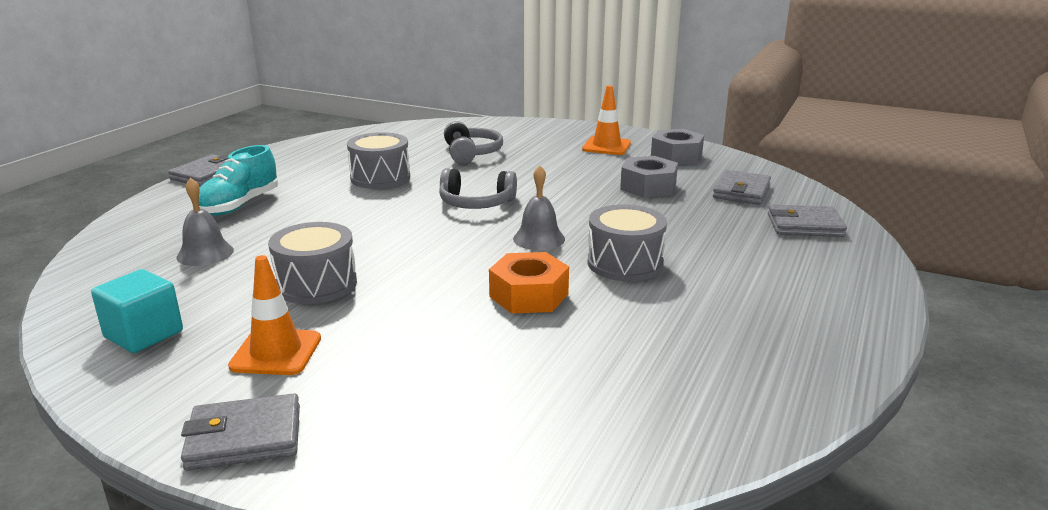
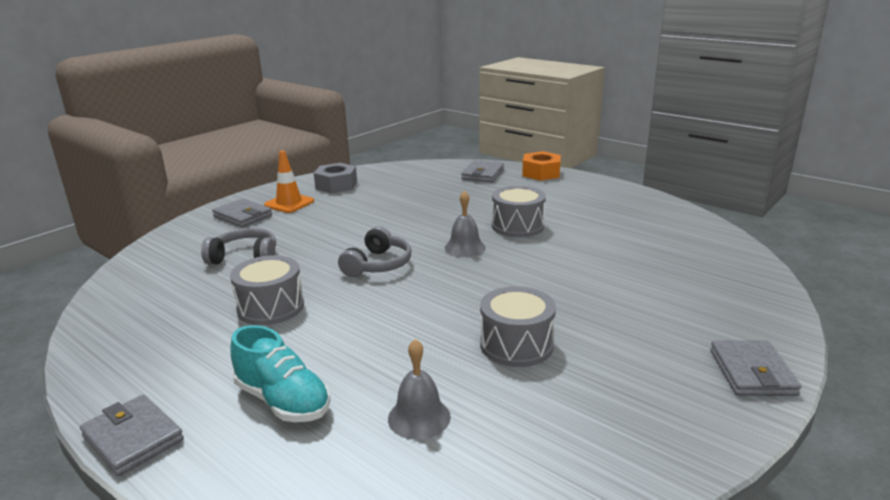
camera: 75 degrees left, 0 degrees up
(144, 334) = (601, 442): turquoise cube -> none
(276, 352) = (635, 363): orange traffic cone -> none
(529, 295) = (557, 260): orange nut -> orange nut (541, 173)
(648, 187) = (390, 202): grey nut -> none
(741, 191) = (419, 179): grey wallet -> grey wallet (243, 216)

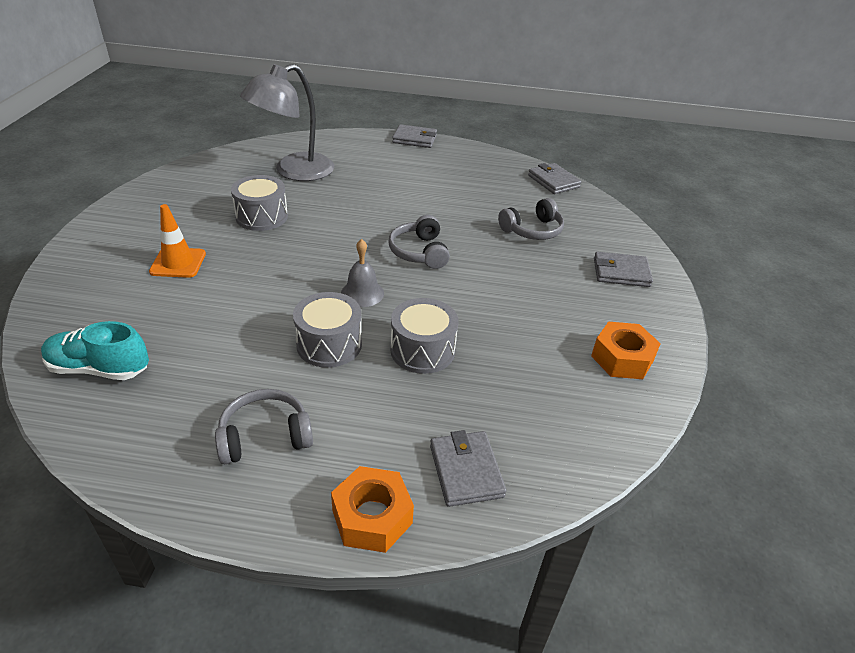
camera: 145 degrees right, 15 degrees up
(270, 307) = (448, 200): grey drum -> grey drum (422, 350)
(283, 401) = (369, 163): turquoise shoe -> turquoise shoe (99, 369)
(289, 203) = (614, 305): orange traffic cone -> orange traffic cone (178, 263)
(336, 185) = (622, 358): grey nut -> orange nut
(419, 417) = (294, 171): grey bell -> grey lamp
(584, 201) = (265, 436): none -> grey headphones
(752, 372) = (96, 236): grey wallet -> grey wallet (553, 181)

